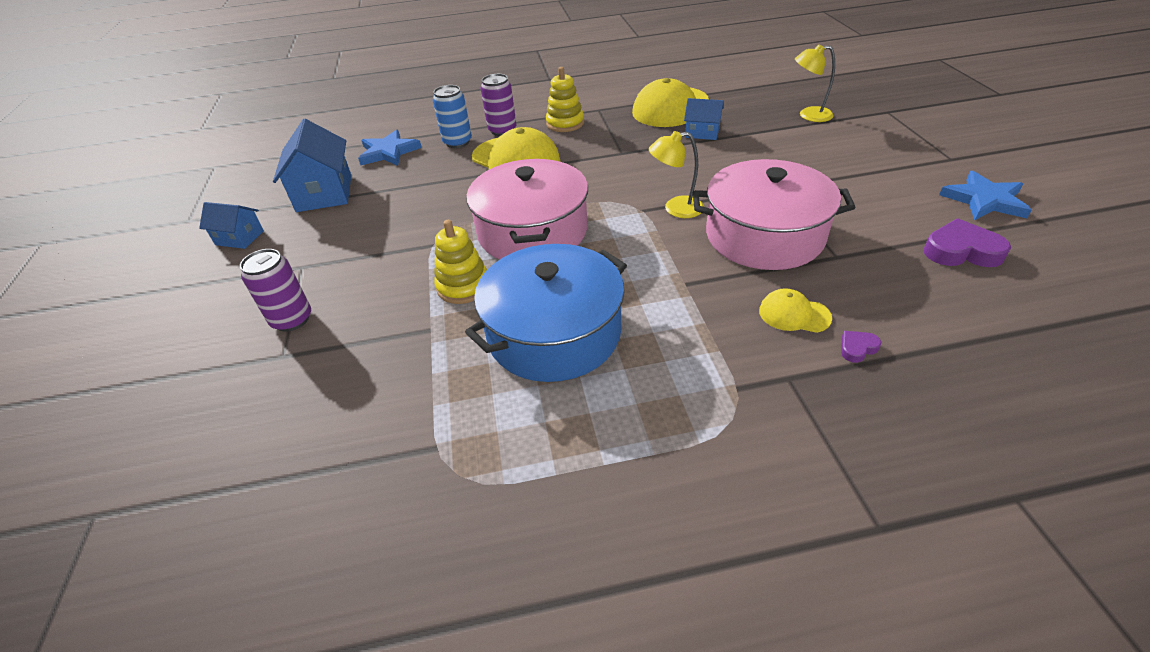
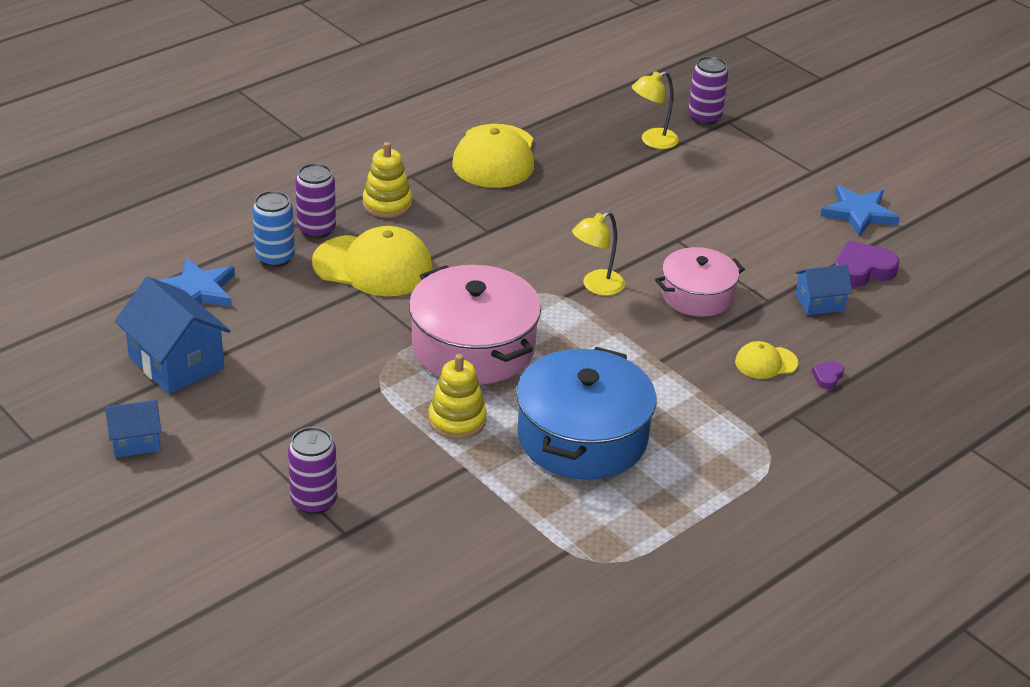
camera: 35 degrees left, 5 degrees down
(702, 132) = (556, 186): blue house -> blue house (819, 302)
(764, 235) = (697, 295): pink pot -> pink pot, size x0.62
(868, 106) = (704, 117): none -> purple can

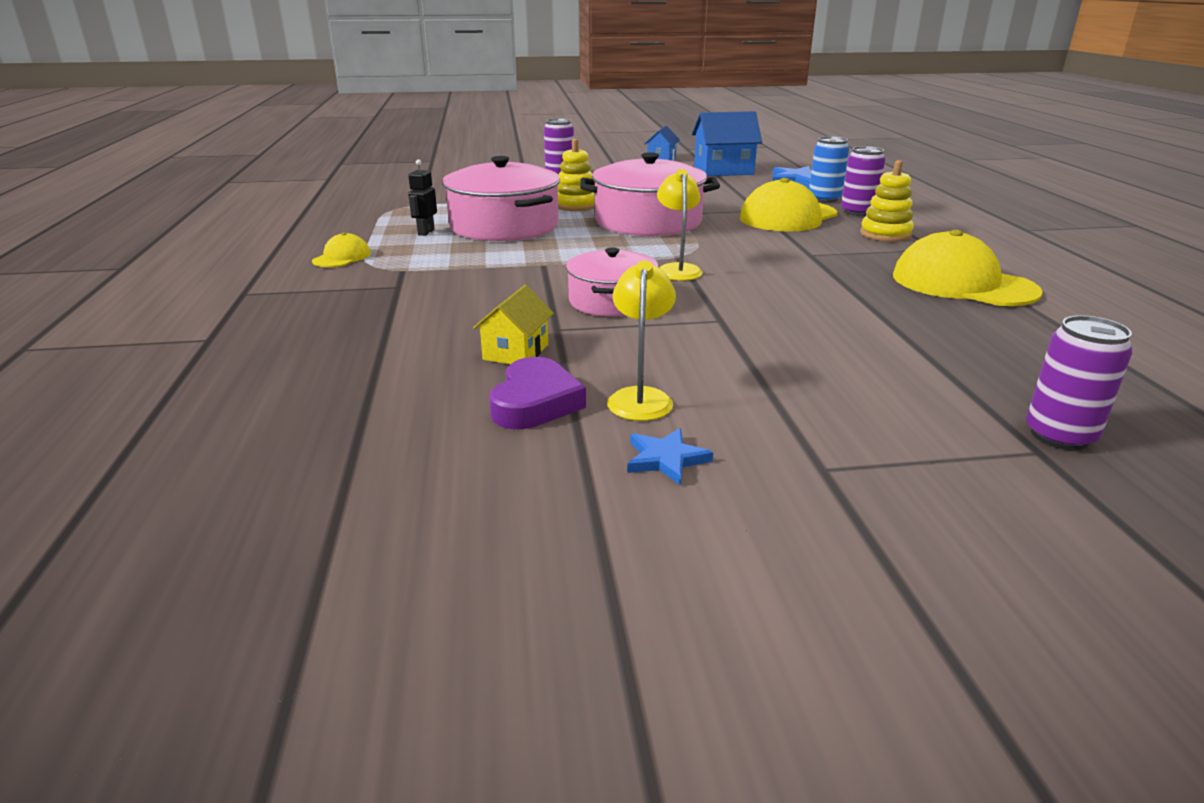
camera: 125 degrees right, 10 degrees down
(582, 436) = (504, 226): blue pot -> pink pot
(652, 141) = (979, 372): yellow lamp -> yellow lamp (640, 397)
(656, 481) = (426, 232): none -> black robot
(766, 362) = (474, 298): yellow cap -> yellow cap (342, 257)
(819, 302) = (516, 352): blue house -> yellow house
(827, 377) = (410, 315): purple heart -> none
(859, 213) = (666, 459): blue star -> blue star, size x0.61

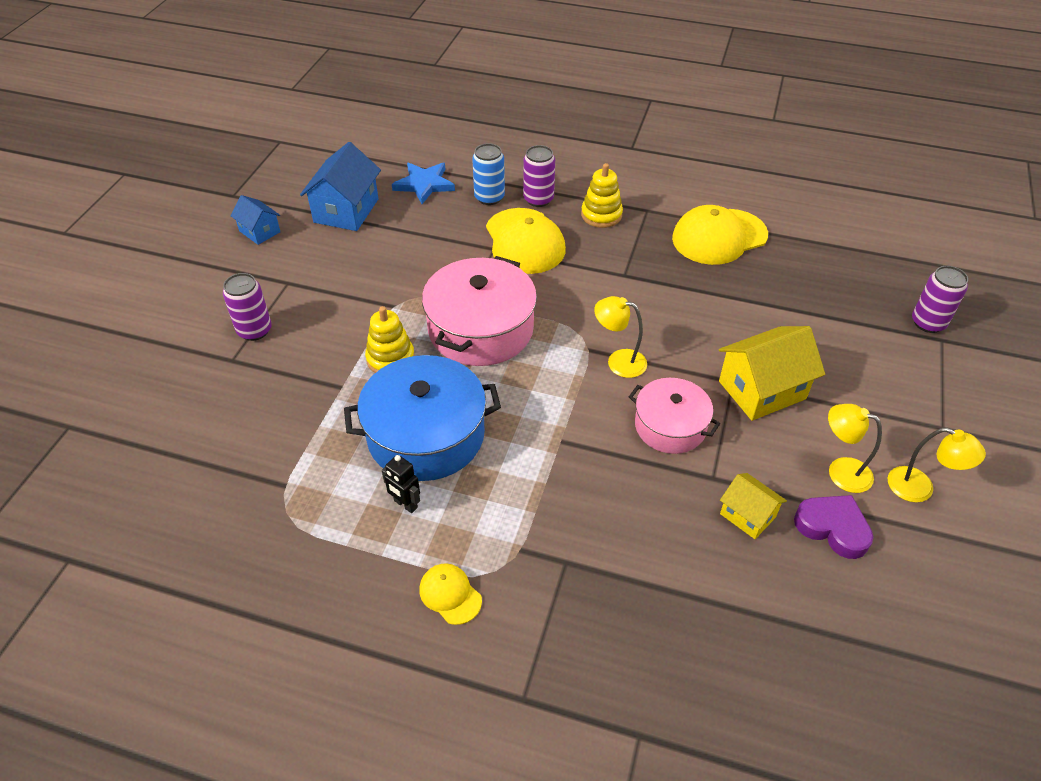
camera: 65 degrees left, 20 degrees up
(504, 226) = (426, 435): pink pot -> blue pot
(666, 459) = (920, 489): blue star -> yellow lamp
(727, 336) = (762, 390): none -> yellow house

